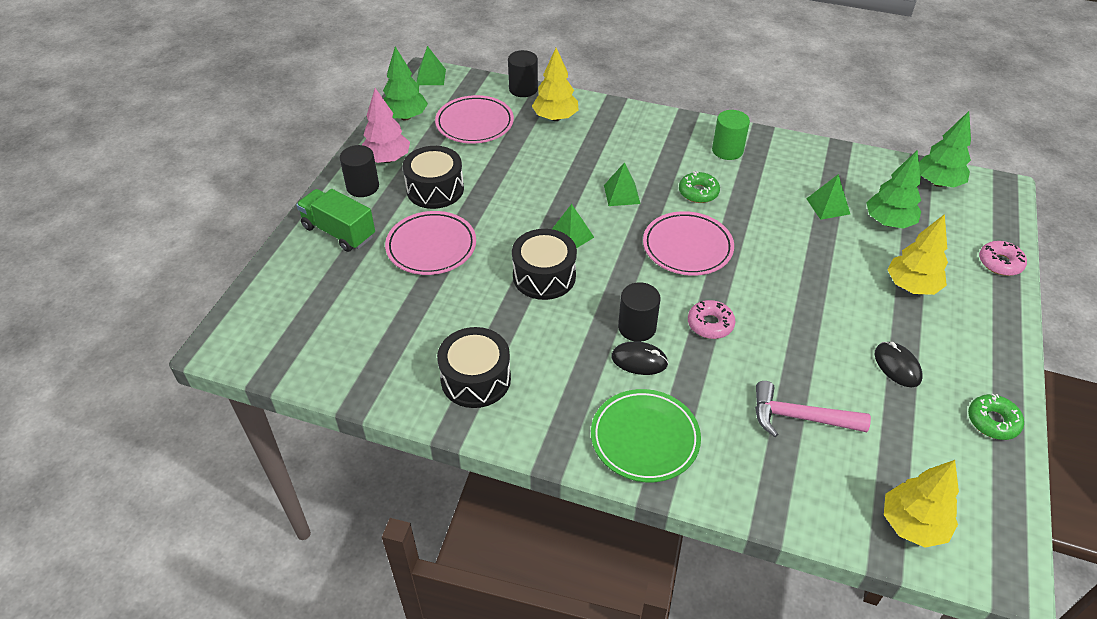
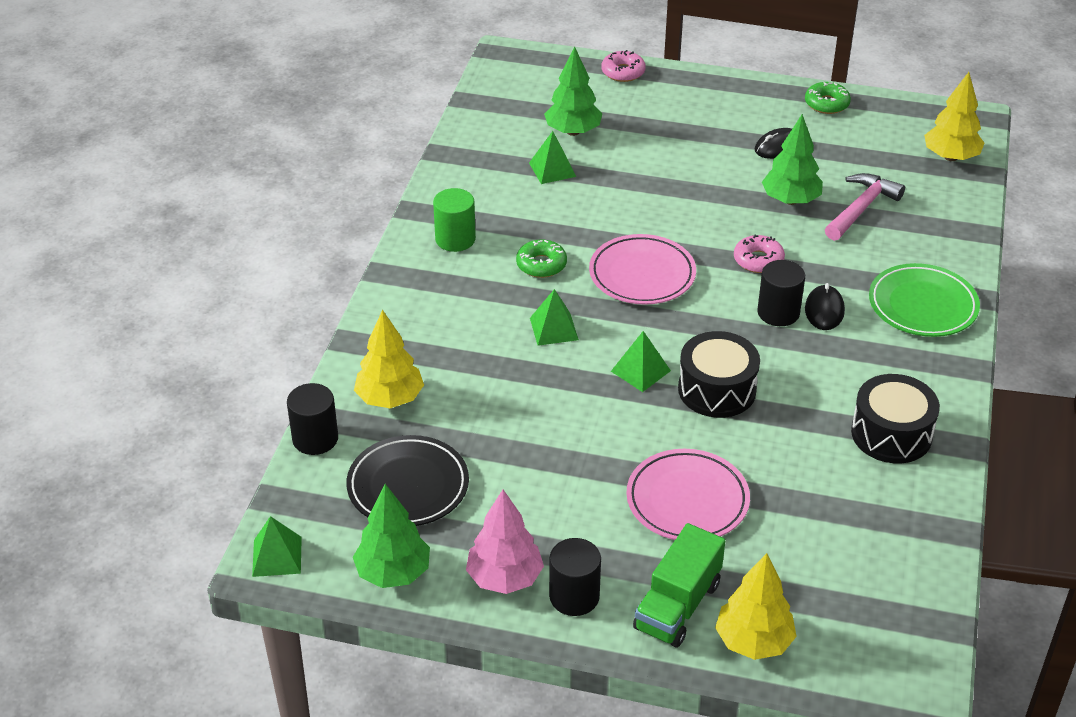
camera: 95 degrees left, 5 degrees down
(435, 189) = (568, 512): black drum -> none
(474, 123) = (408, 486): pink plate -> black plate
(799, 417) = (861, 208): pink hammer -> pink hammer turned 150 degrees counterclockwise
(911, 286) = (669, 127): yellow tree -> yellow tree (753, 641)
(938, 183) = (501, 93): green tree -> green tree (790, 200)

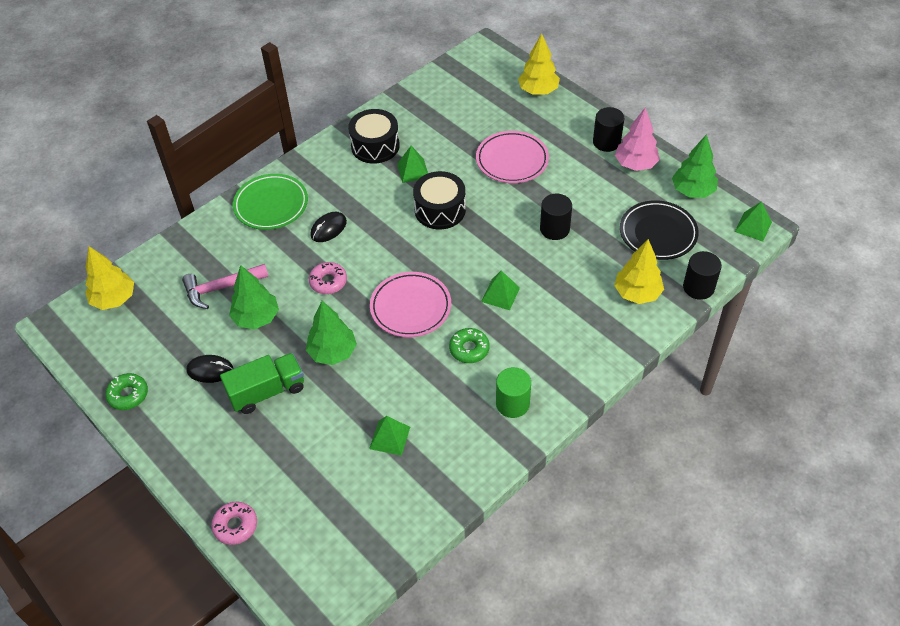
camera: 145 degrees left, 10 degrees up
(573, 131) = (339, 472): green tree -> green tree (332, 352)
(640, 371) = (472, 241): green pyramid -> green pyramid (413, 170)
(677, 606) = (560, 118): green truck -> green truck (267, 392)
(778, 312) = (356, 240): black cylinder -> black cylinder (554, 229)

